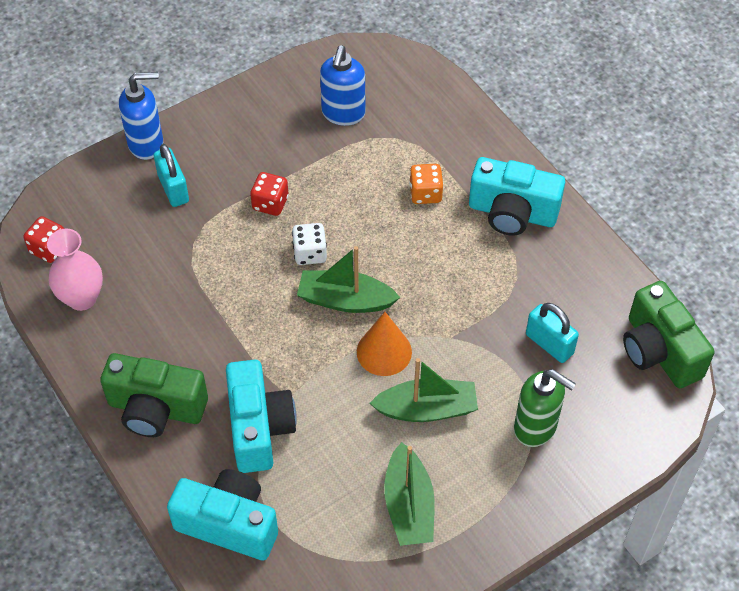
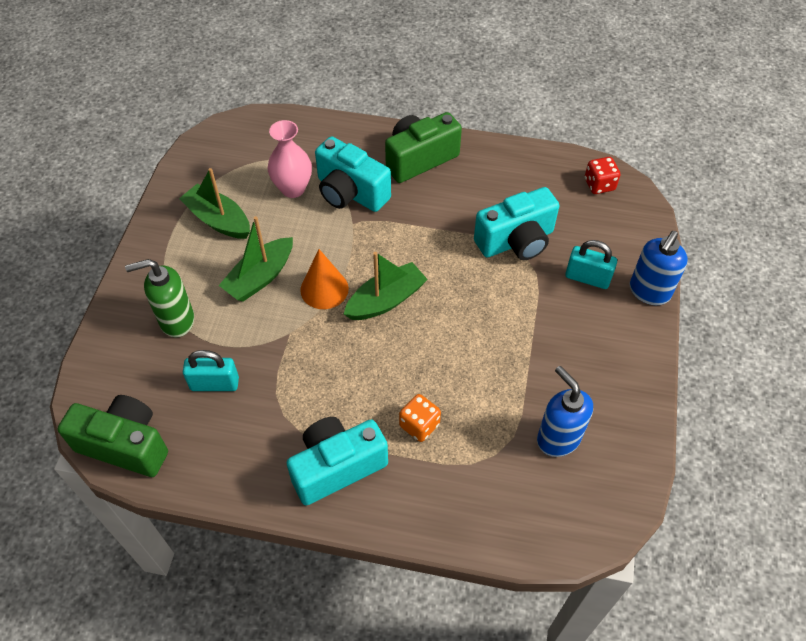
camera: 135 degrees right, 0 degrees up
(82, 298) = (540, 176): pink vase -> pink vase (293, 189)
(229, 524) = (311, 142): turquoise camera -> turquoise camera (516, 241)
(270, 203) = (515, 322): red dice -> none
(310, 253) = (446, 311): white dice -> none

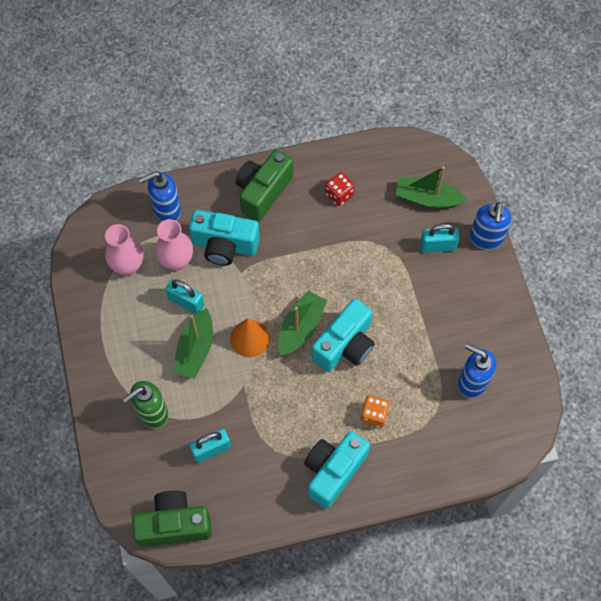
camera: 25 degrees left, 10 degrees up
(218, 220) = (133, 314): green boat -> green boat (427, 199)
(242, 175) = (128, 266): none -> pink vase
(279, 229) = (186, 302): none -> turquoise padlock
(311, 141) = (167, 210): none -> blue soap dispenser
(516, 241) = (372, 236): turquoise camera -> turquoise camera (345, 345)
(599, 185) = (411, 159): red dice -> red dice (339, 195)

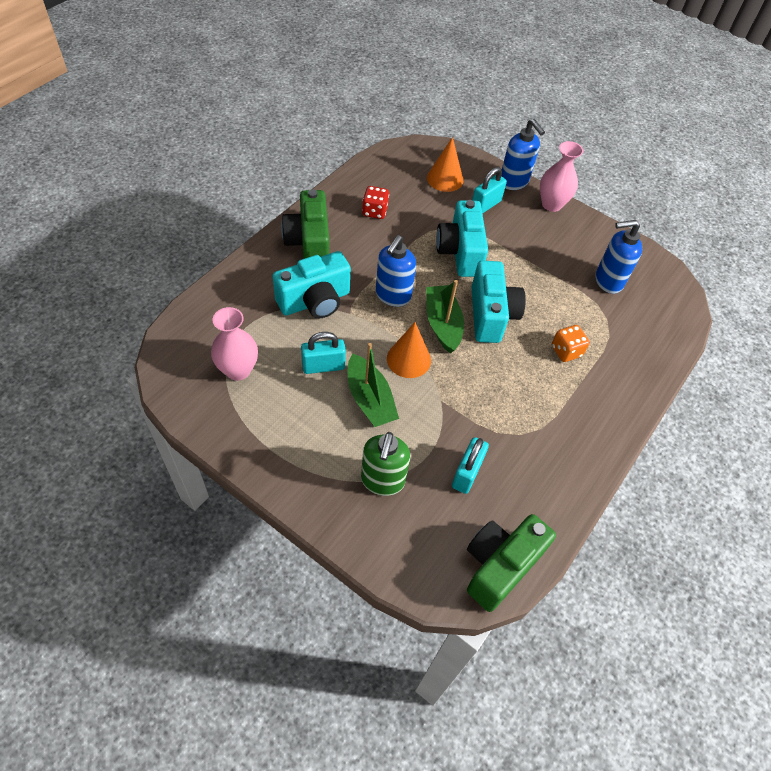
camera: 45 degrees left, 10 degrees down
(167, 210) = (233, 304): blue soap dispenser -> blue soap dispenser (392, 296)
(177, 261) = (282, 338): pink vase -> pink vase (551, 204)
(333, 471) = (582, 416): turquoise camera -> turquoise camera (460, 252)
(427, 199) = (445, 179): green boat -> orange cone

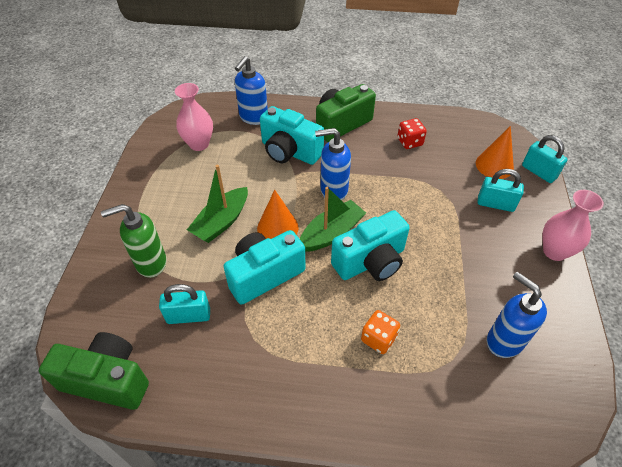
camera: 65 degrees right, 5 degrees down
(323, 366) = (234, 183): turquoise padlock -> turquoise padlock (539, 172)
(460, 252) = (421, 211): turquoise camera -> turquoise camera (264, 275)
(514, 182) = (548, 211): blue soap dispenser -> blue soap dispenser (253, 117)

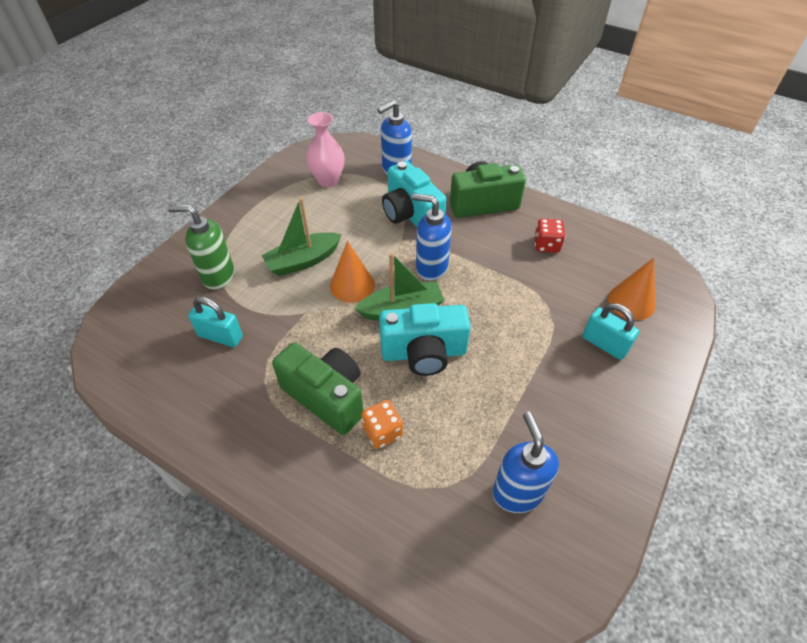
camera: 25 degrees right, 0 degrees up
(107, 380) = (121, 364): green camera -> green camera (326, 397)
(264, 275) = (311, 325): turquoise camera -> none
(539, 172) = (683, 327): turquoise padlock -> none
(554, 251) = (643, 422): pink vase -> none

